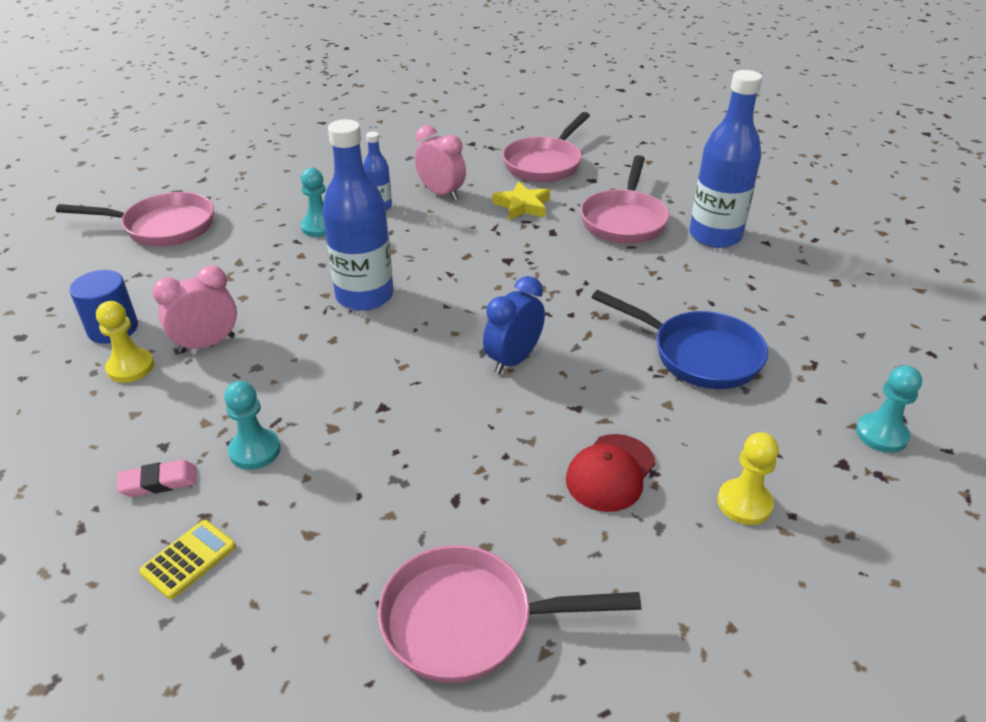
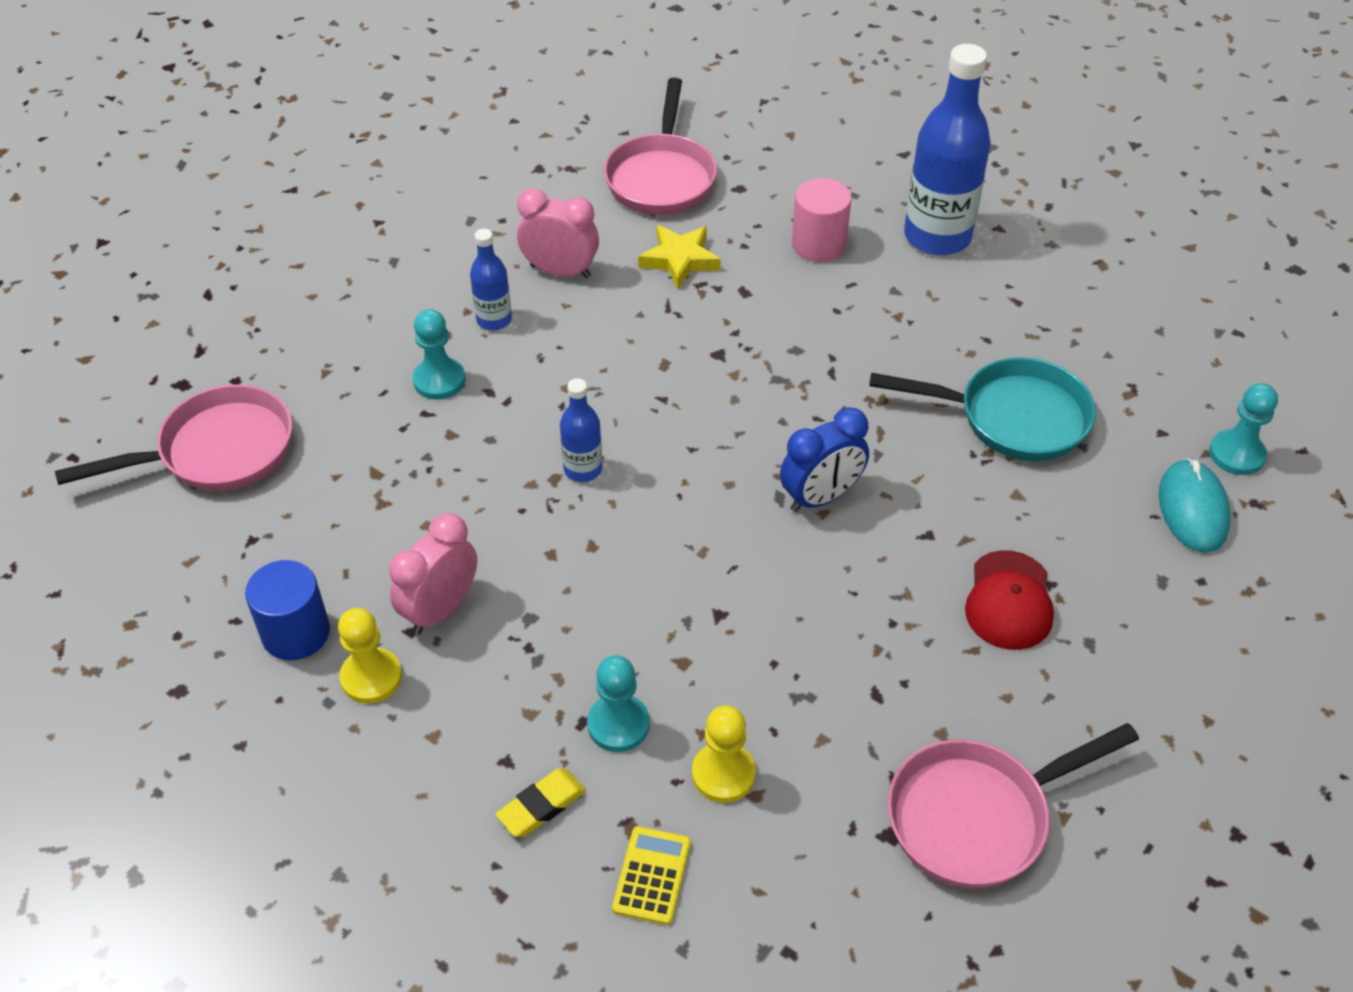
camera: 25 degrees left, 10 degrees up
(159, 482) = (541, 806): pink eraser -> yellow eraser
(364, 296) = (583, 469): blue bottle -> blue bottle, size x0.50
(513, 360) = (821, 497): blue clock -> blue clock turned 135 degrees counterclockwise
(624, 220) = (818, 244): pink pan -> pink cylinder
(698, 354) = (1012, 417): blue pan -> turquoise pan
(744, 503) = (1152, 585): yellow pawn -> yellow pawn (723, 774)
(816, 460) = (1192, 509): none -> turquoise mouse

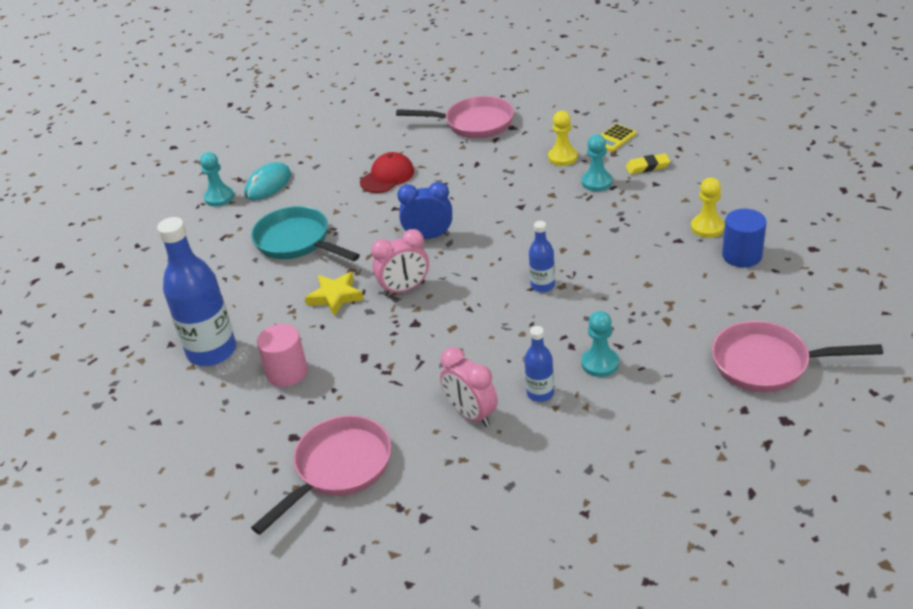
camera: 145 degrees left, 10 degrees down
(440, 609) = (659, 244): pink clock -> pink clock (404, 289)
(680, 260) = (384, 394): yellow star -> yellow star (335, 296)

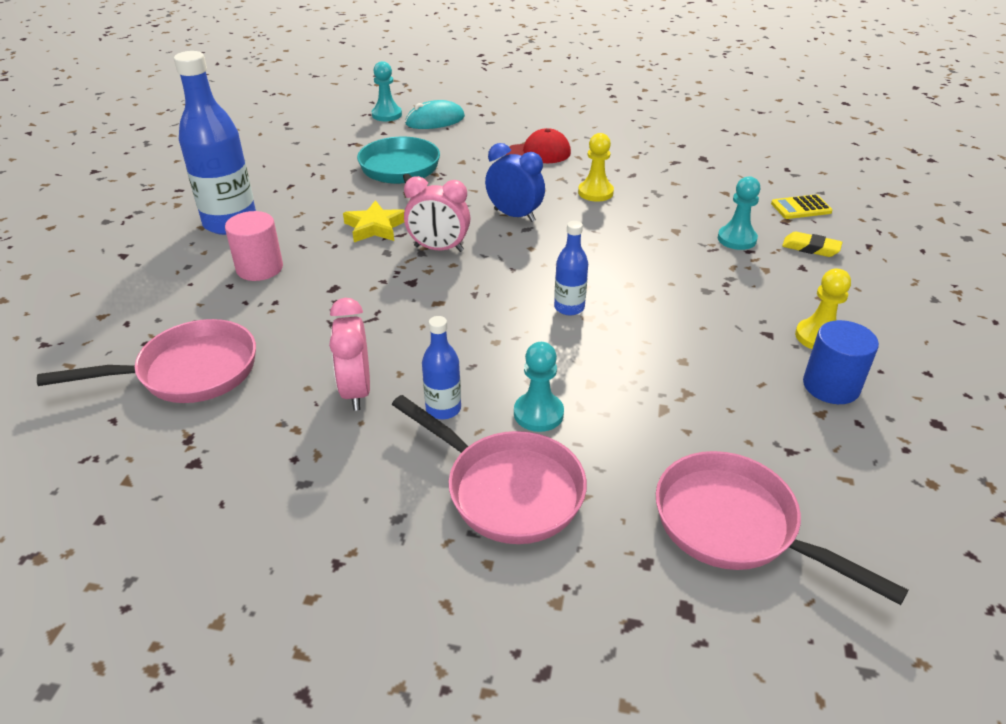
camera: 30 degrees right, 0 degrees up
(474, 124) = (669, 142): pink pan -> pink pan (506, 489)
(562, 157) = (725, 203): yellow pawn -> yellow pawn (595, 192)

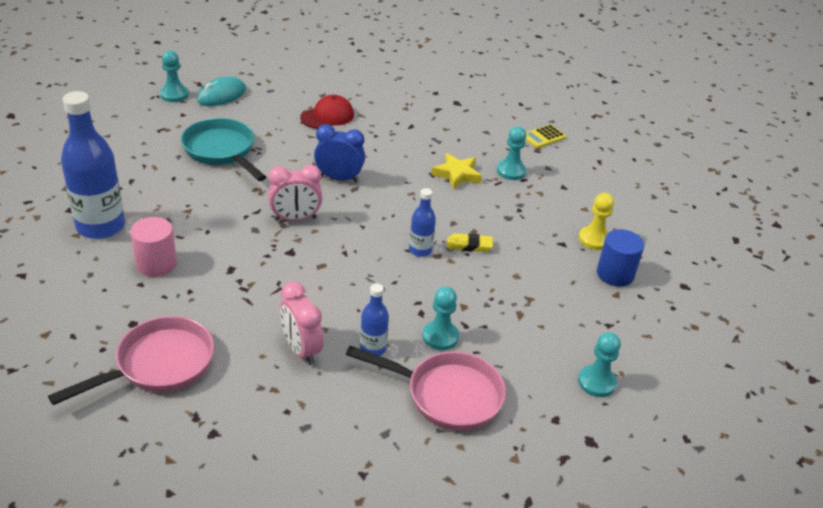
camera: 25 degrees left, 0 degrees up
(375, 227) = (231, 208): yellow star -> yellow star (457, 174)
(595, 192) = (391, 147): yellow pawn -> none
(735, 526) = (596, 382): pink pan -> turquoise pawn
(810, 248) = (563, 170): yellow eraser -> yellow eraser (469, 245)

